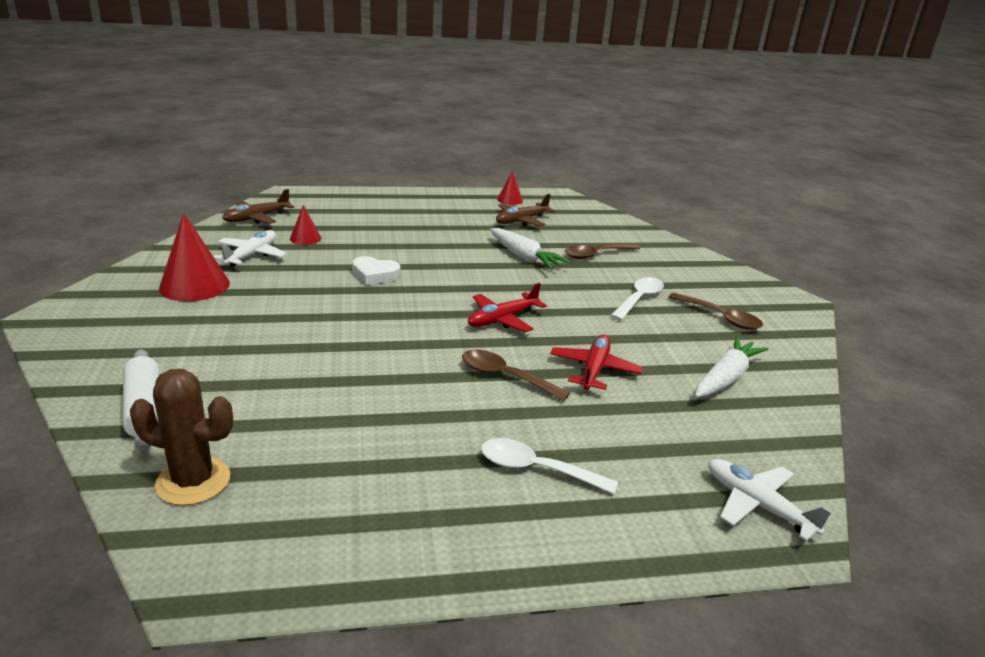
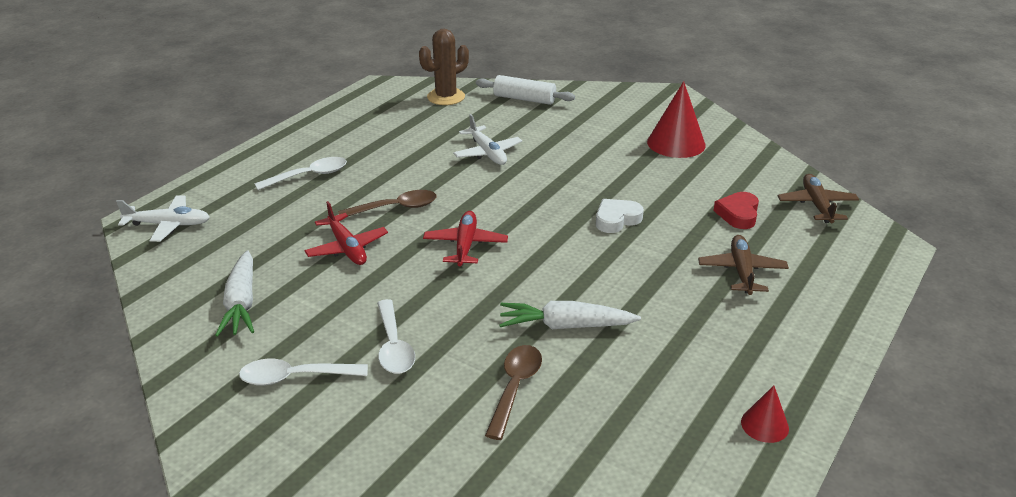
camera: 135 degrees right, 5 degrees up
(251, 255) = (717, 178): white plane -> white plane (487, 153)
(305, 238) = (738, 214): red cone -> red heart
(521, 221) = (673, 388): brown plane -> brown plane (741, 271)
(720, 317) = (295, 377): brown spoon -> white spoon

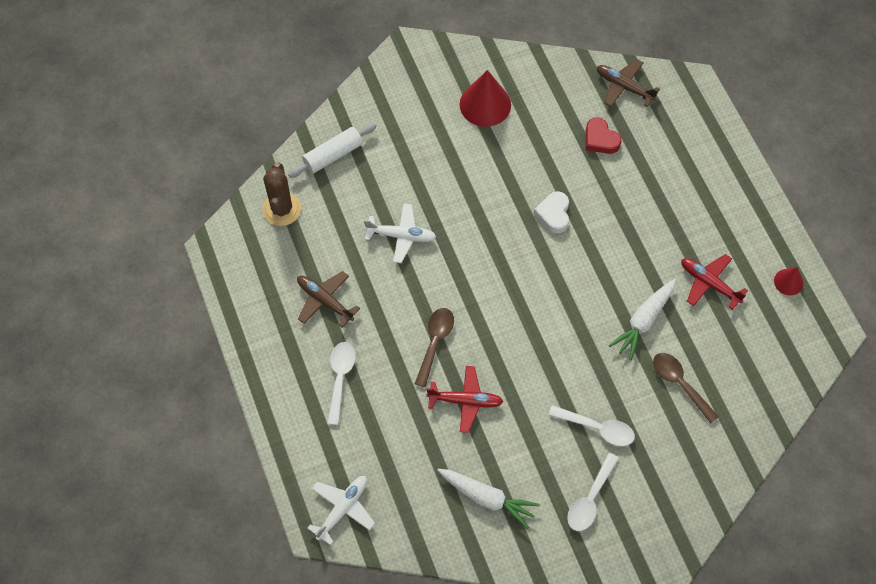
camera: 55 degrees left, 30 degrees up
(465, 245) = (516, 325): red plane -> red plane (709, 283)
(741, 271) = (659, 187): brown plane -> brown plane (325, 301)

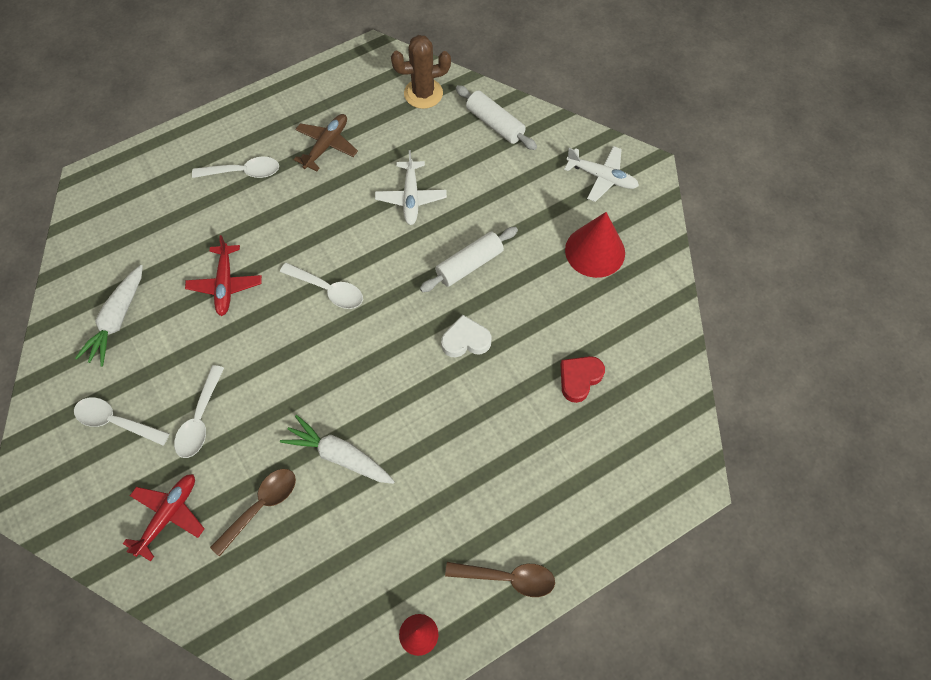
camera: 80 degrees right, 0 degrees up
(342, 509) = (107, 197): white plane -> white plane (602, 177)
(435, 342) = (290, 247): brown spoon -> brown spoon (508, 578)
(481, 200) = (469, 265): none -> white rolling pin
(487, 315) = (328, 290): none -> white spoon
(624, 87) = (663, 397): brown plane -> none
(709, 283) = (401, 529): red plane -> red plane (168, 515)

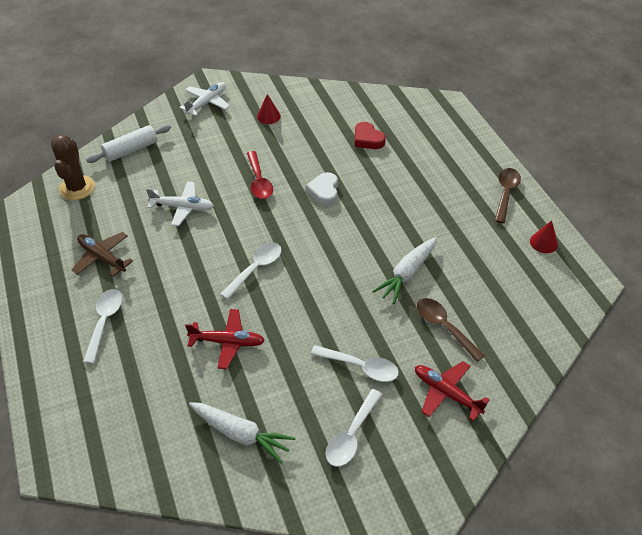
camera: 80 degrees left, 15 degrees down
(469, 265) = (259, 181): white rolling pin -> red spoon
(595, 251) = (268, 116): red cone -> red cone, size x0.53

